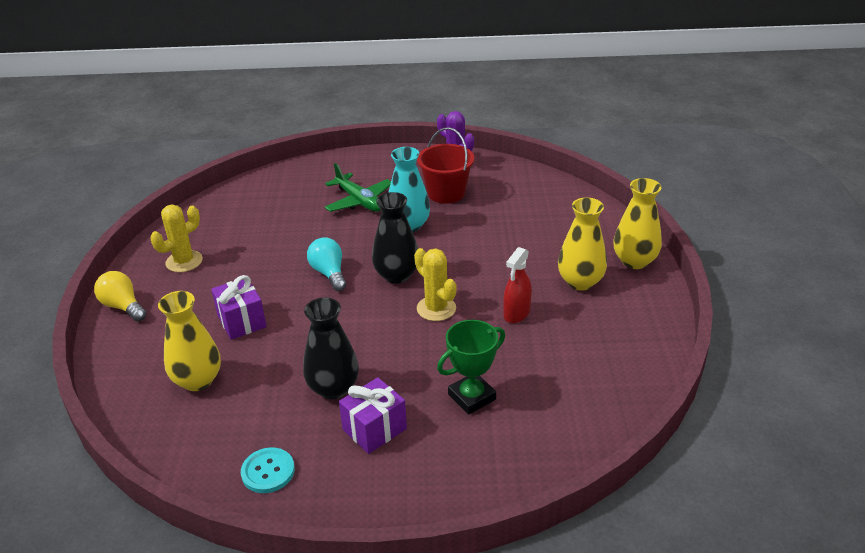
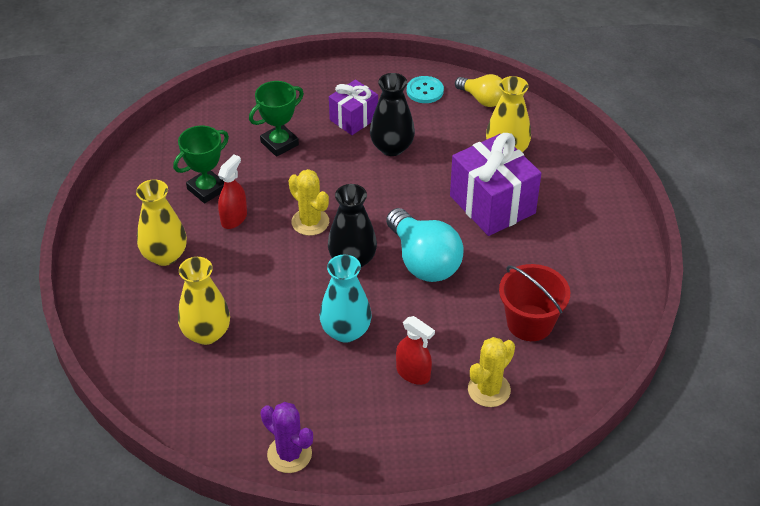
camera: 175 degrees right, 10 degrees up
(123, 306) = (615, 217): yellow light bulb -> yellow light bulb (482, 99)
(184, 261) = (585, 273): yellow cactus -> yellow cactus (489, 390)
(242, 321) = (492, 204): purple gift -> purple gift, size x1.69
(329, 273) = (423, 261): turquoise light bulb -> turquoise light bulb, size x1.65
(359, 201) = (413, 373): green plane -> red spray bottle
(446, 193) = (302, 390): red bucket -> red bucket (529, 323)
(552, 344) = (207, 189): none -> green trophy
(634, 261) = (100, 283): yellow vase -> yellow vase (206, 333)

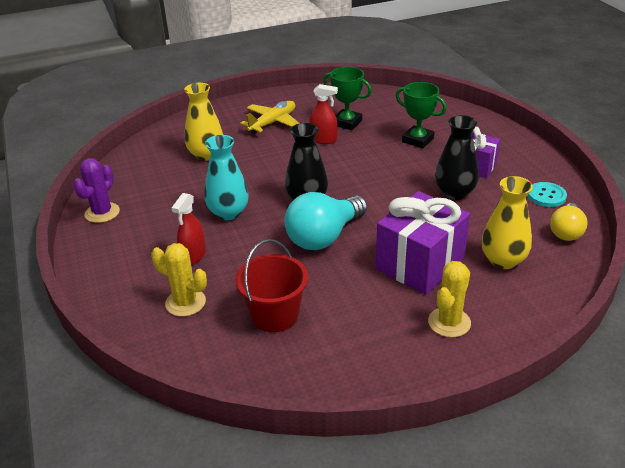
camera: 75 degrees right, 10 degrees down
(165, 255) = (272, 123): yellow vase -> yellow plane
(310, 222) = (338, 172): yellow cactus -> yellow cactus (449, 322)

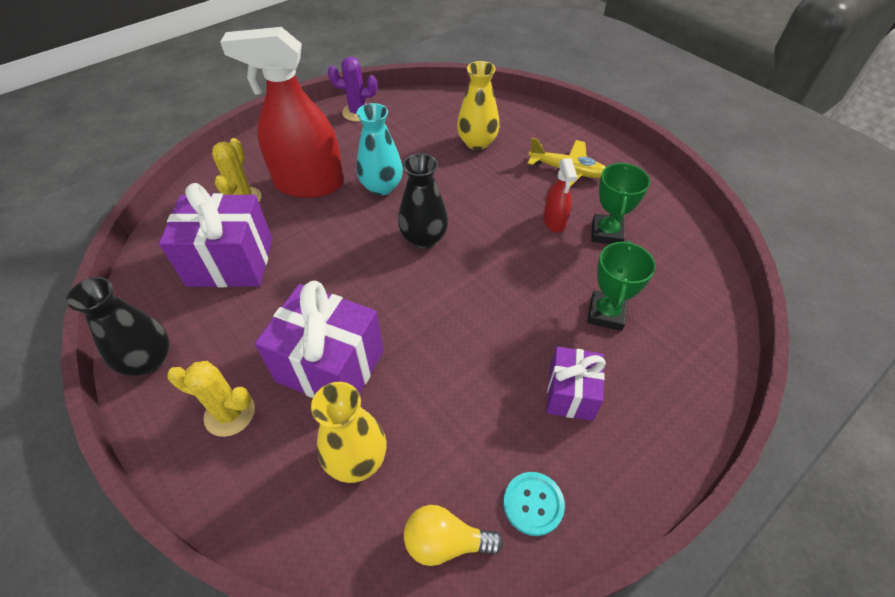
camera: 70 degrees right, 15 degrees up
(193, 256) = (309, 184): red spray bottle -> red spray bottle, size x2.19
(275, 315) = (231, 262): red bucket -> purple gift
(324, 237) = (361, 268): turquoise light bulb -> none
(454, 193) = (493, 378): black vase -> black vase (148, 360)

